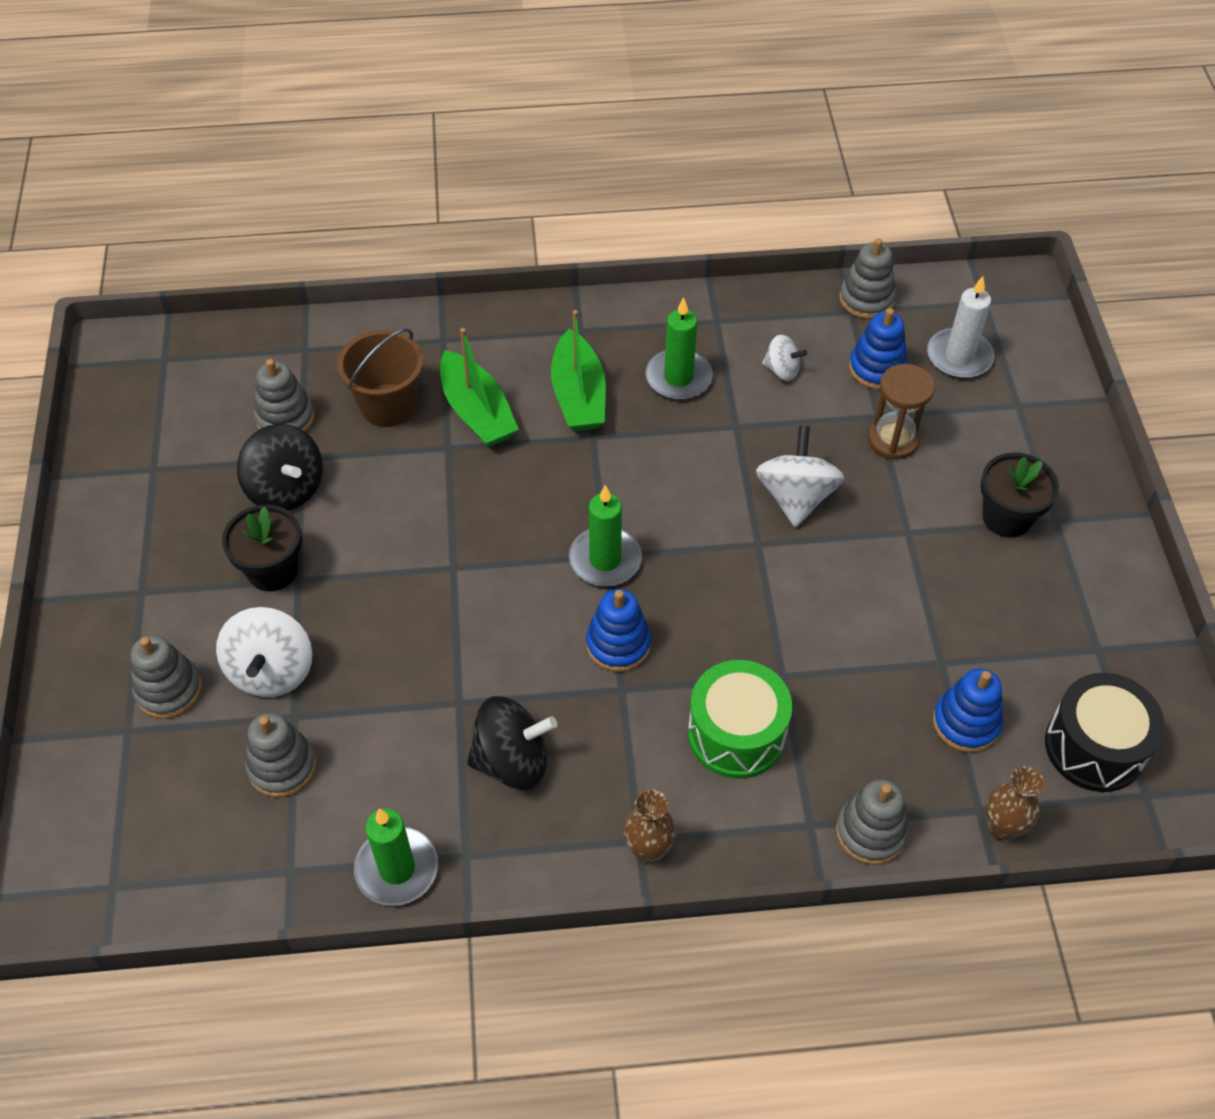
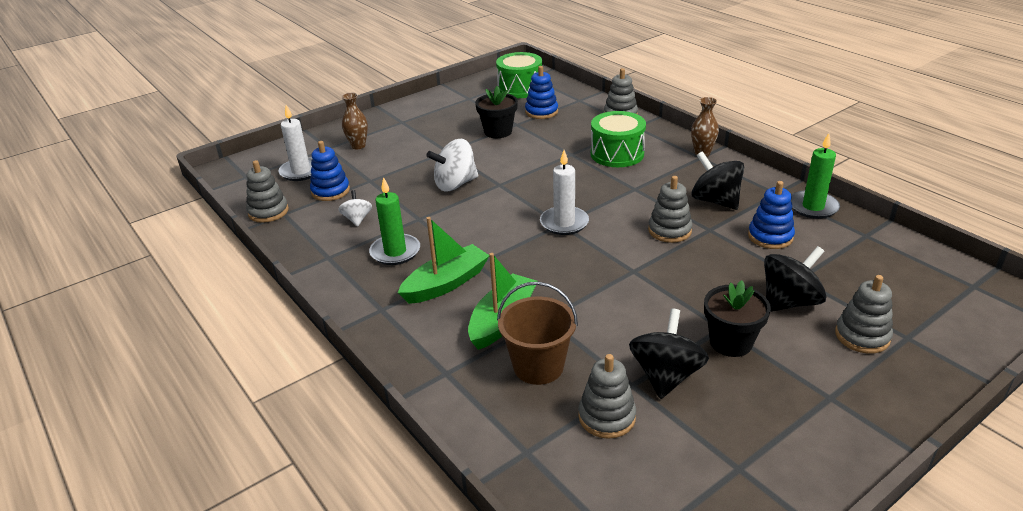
camera: 120 degrees left, 20 degrees down
(271, 671) = (789, 302): white spinning top -> black spinning top
(282, 766) = (829, 266): grey stacking toy -> grey stacking toy (669, 230)
(605, 560) = (564, 223): green candle -> white candle
(618, 644) = (611, 199): blue stacking toy -> blue stacking toy (770, 237)
(893, 440) = (385, 171): brown hourglass -> none
(1001, 828) = (581, 94): brown vase -> brown vase (358, 146)
(1006, 517) = (412, 132): black flower pot -> black flower pot (498, 132)
(1094, 747) = (520, 88): black drum -> green drum

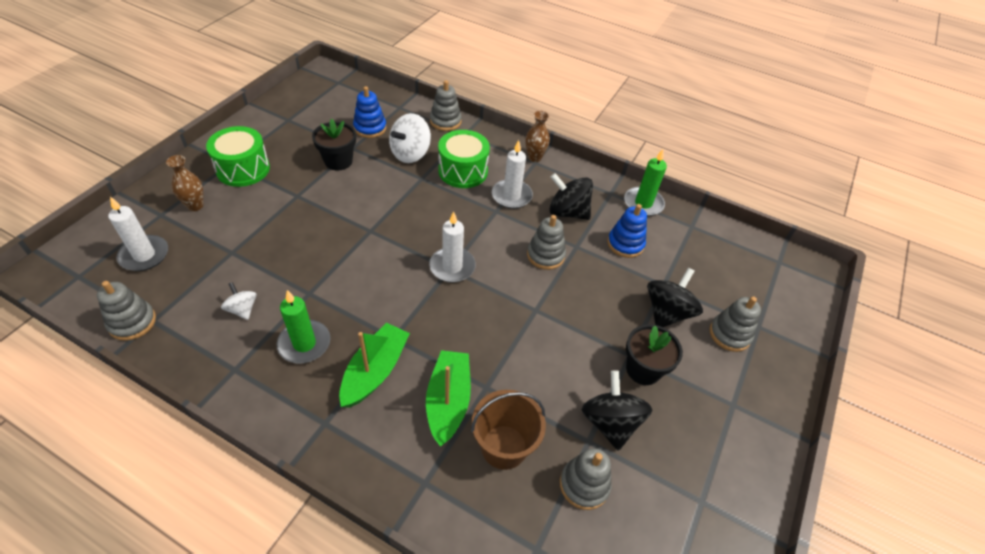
camera: 30 degrees left, 15 degrees up
(330, 191) = (193, 276): blue stacking toy -> none
(455, 184) = (326, 239): white spinning top -> white spinning top (410, 154)
(520, 88) = (335, 99): green drum -> green drum (243, 169)
(658, 179) = (511, 196): none -> white candle

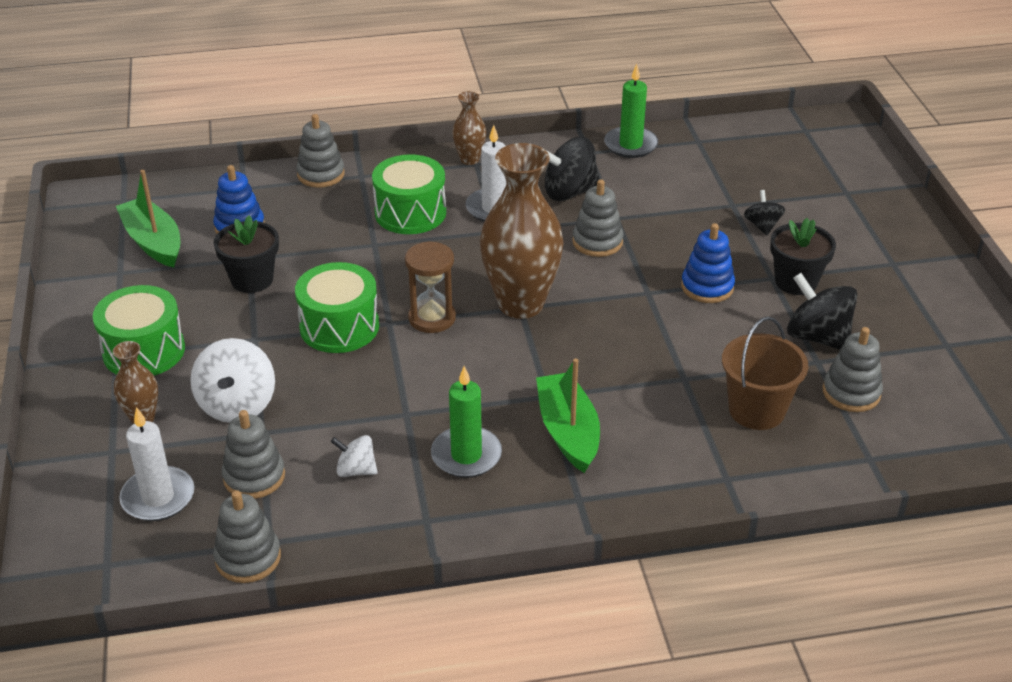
camera: 35 degrees left, 10 degrees down
(343, 216) = (339, 327): none -> green drum
(395, 243) = (432, 318): none -> brown hourglass
(410, 154) = (327, 227): white spinning top -> white spinning top (237, 405)
(448, 401) = (666, 410): green boat -> green boat (153, 242)
(452, 267) = (521, 304): white candle -> brown vase
(625, 244) = (658, 190): blue stacking toy -> blue stacking toy (707, 287)
(667, 312) = (762, 226): black spinning top -> black spinning top, size x0.57
(729, 334) = (831, 212): grey stacking toy -> grey stacking toy (254, 477)

